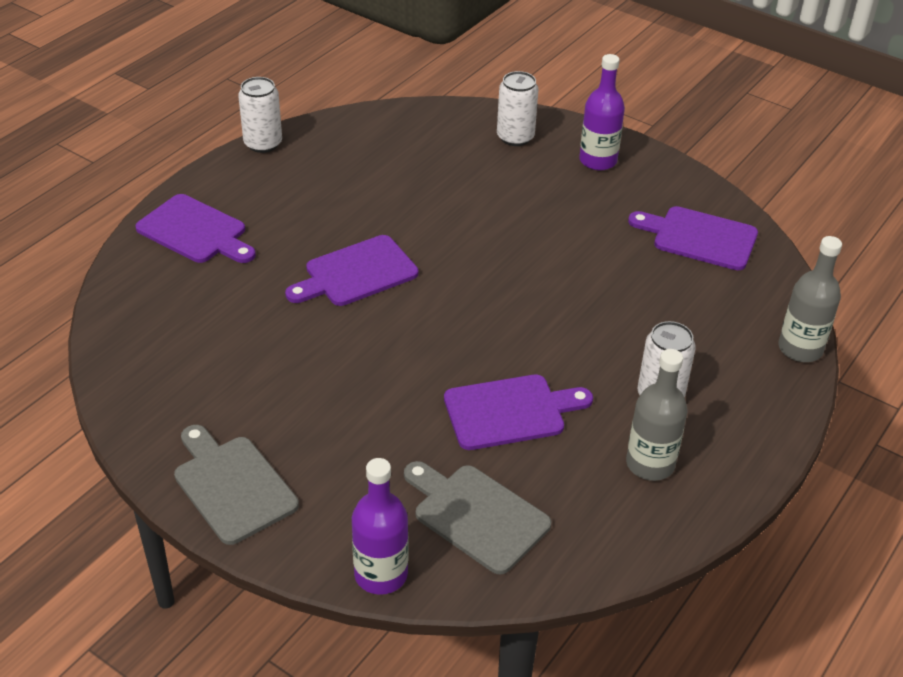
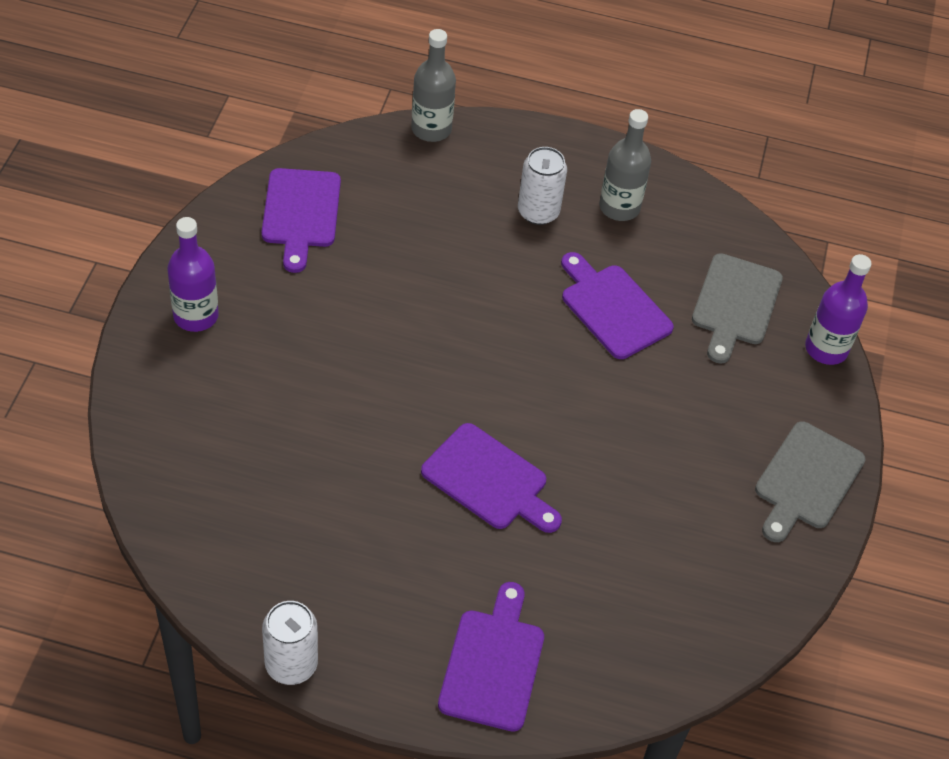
camera: 115 degrees left, 10 degrees up
(515, 137) = (176, 401): white can -> none

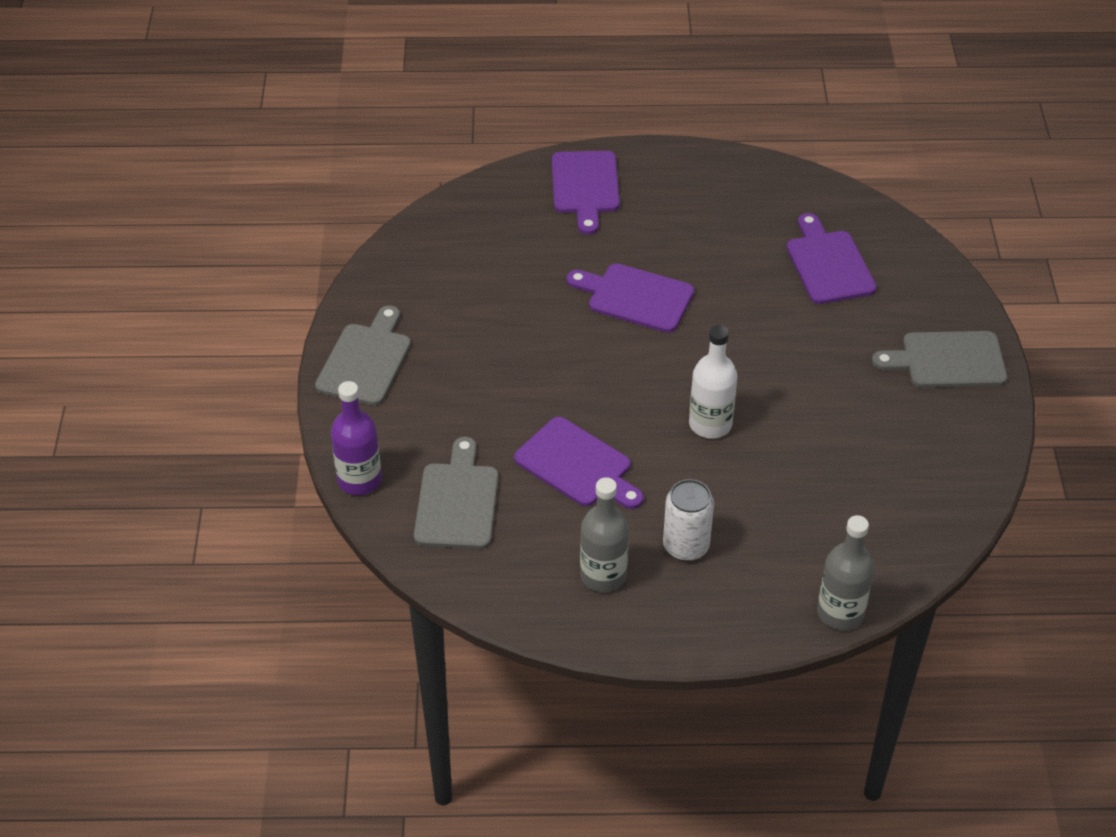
camera: 170 degrees right, 5 degrees down
(196, 316) = (947, 360): purple bottle -> grey cutting board
(291, 664) = (726, 156): white can -> none
(301, 213) = (917, 479): purple cutting board -> purple cutting board (828, 264)
(469, 314) = (710, 424): none -> white bottle

